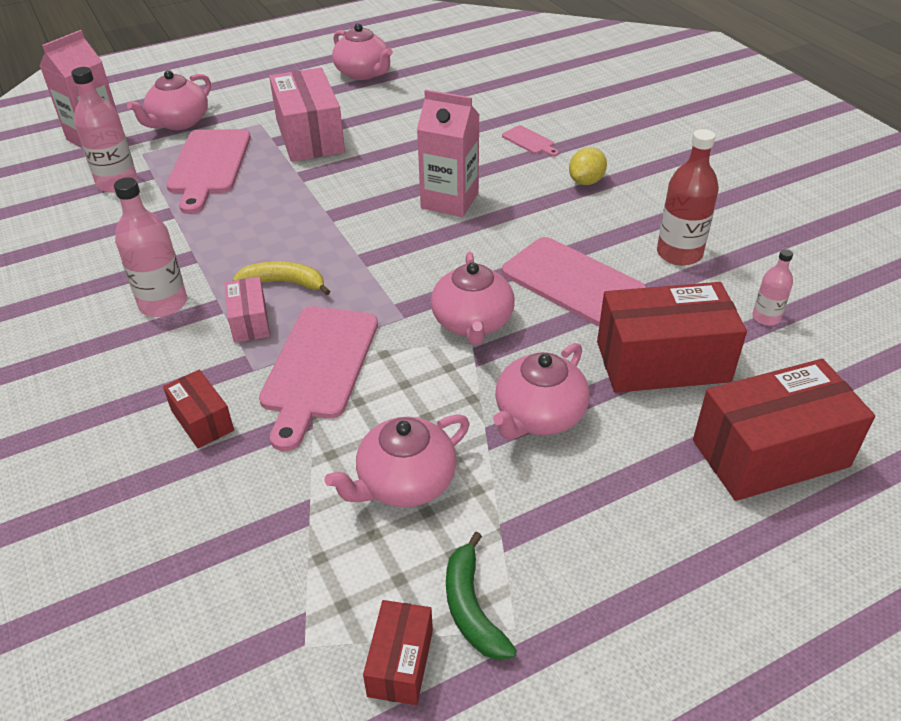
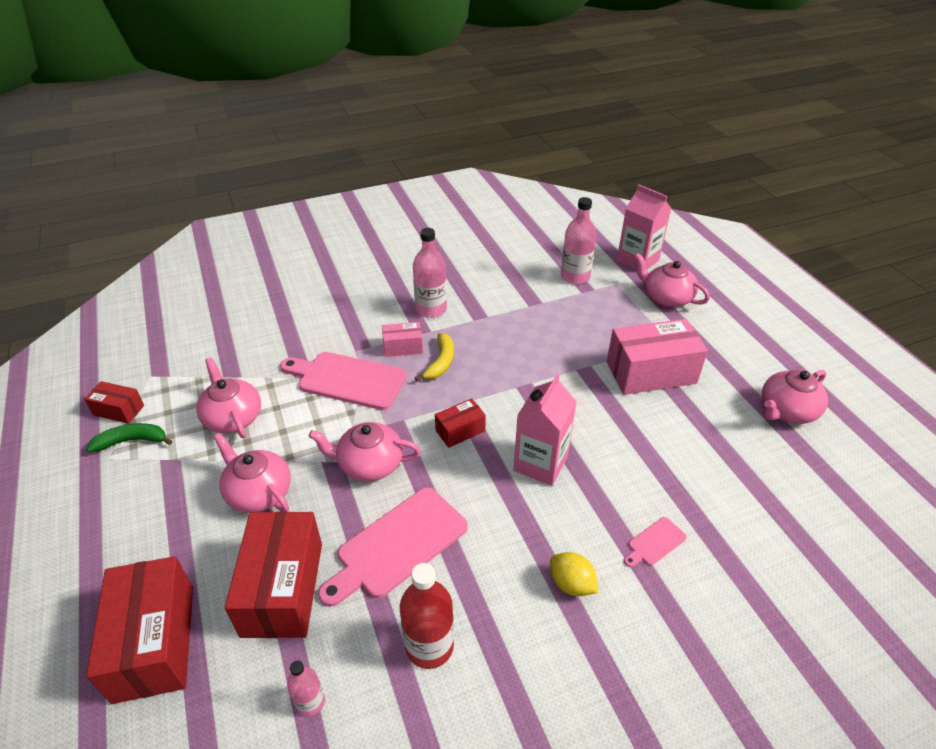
camera: 95 degrees right, 0 degrees up
(202, 420) = (319, 332): red box -> red box (460, 431)
(208, 165) = (599, 317): pink cutting board -> none

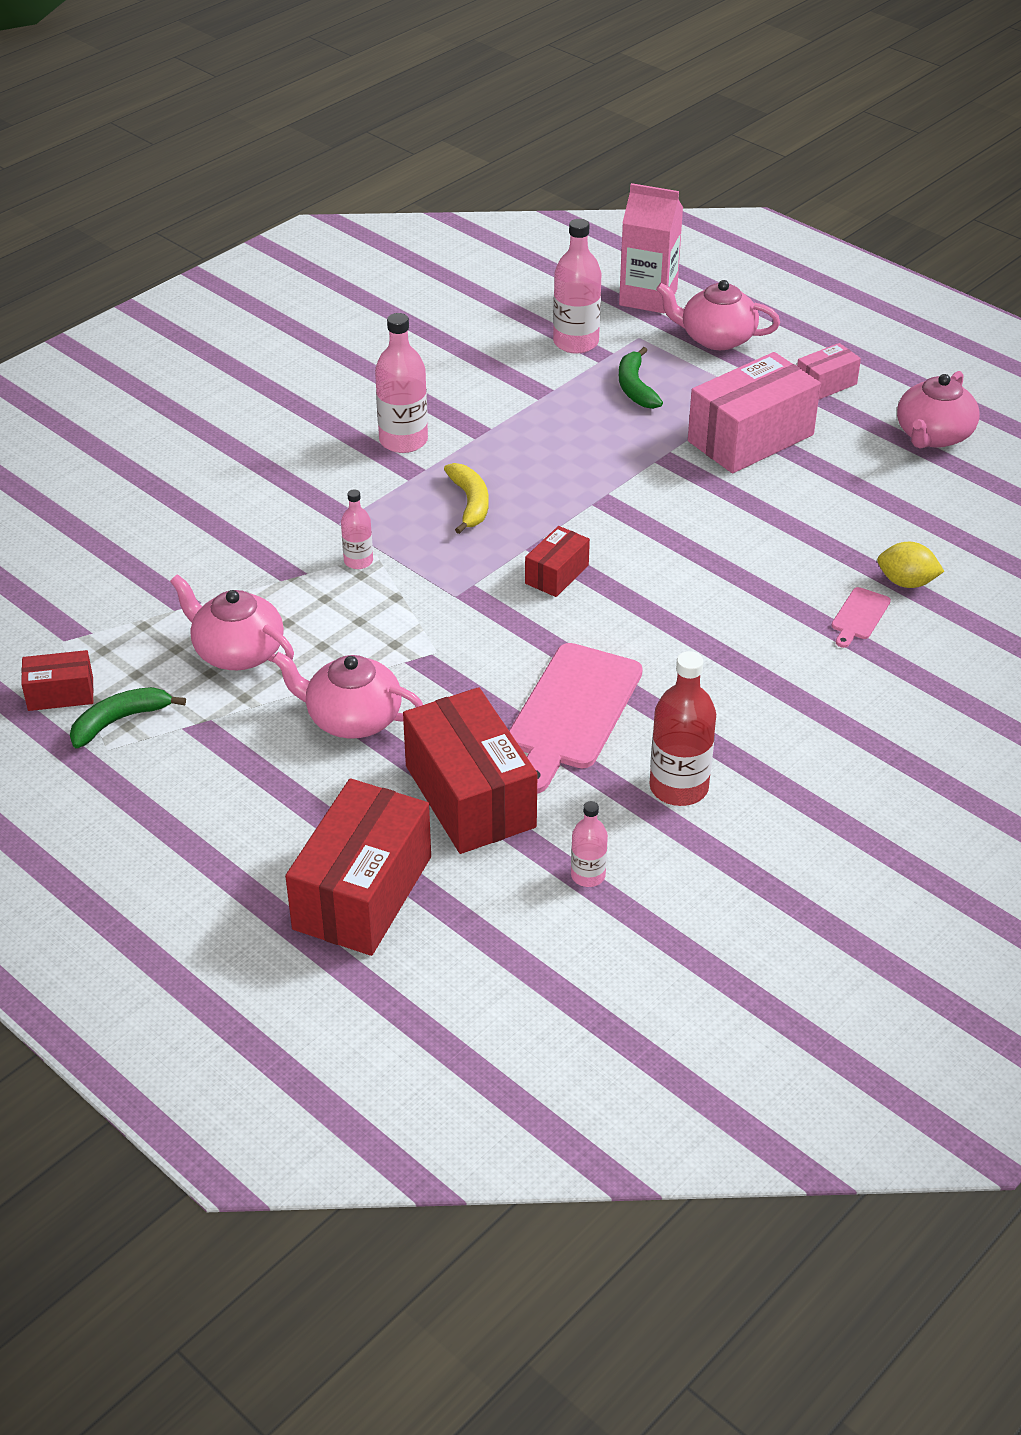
camera: 25 degrees left, 0 degrees up
(154, 642) = (362, 892): red box -> red box turned 60 degrees clockwise
(347, 379) = (358, 561): pink cutting board -> pink bottle
(369, 464) = (469, 645): pink teapot -> none
(403, 347) = (403, 500): pink box -> pink box (825, 384)
(540, 463) = (681, 579): pink carton -> none
(571, 584) = (793, 683): yellow lemon -> yellow lemon (906, 582)
(594, 315) = (635, 387): none -> green banana

